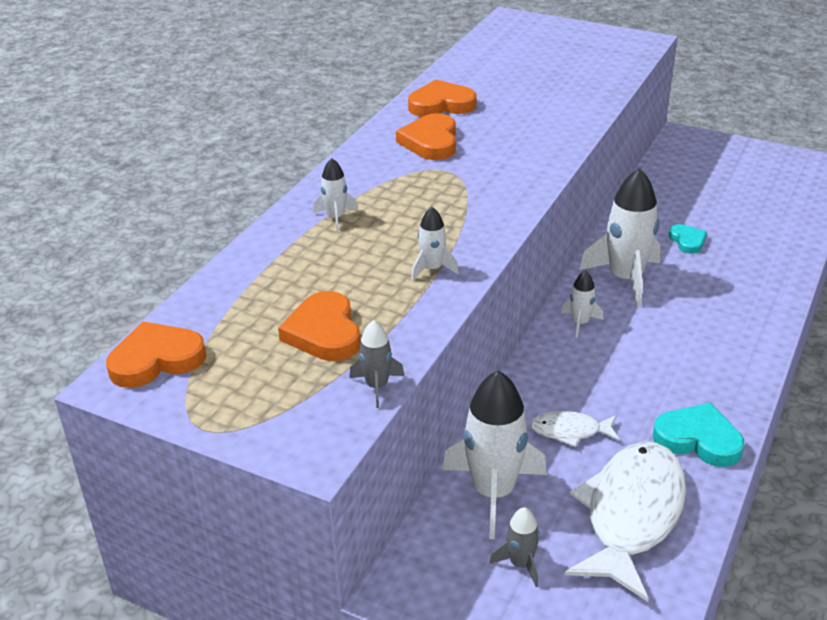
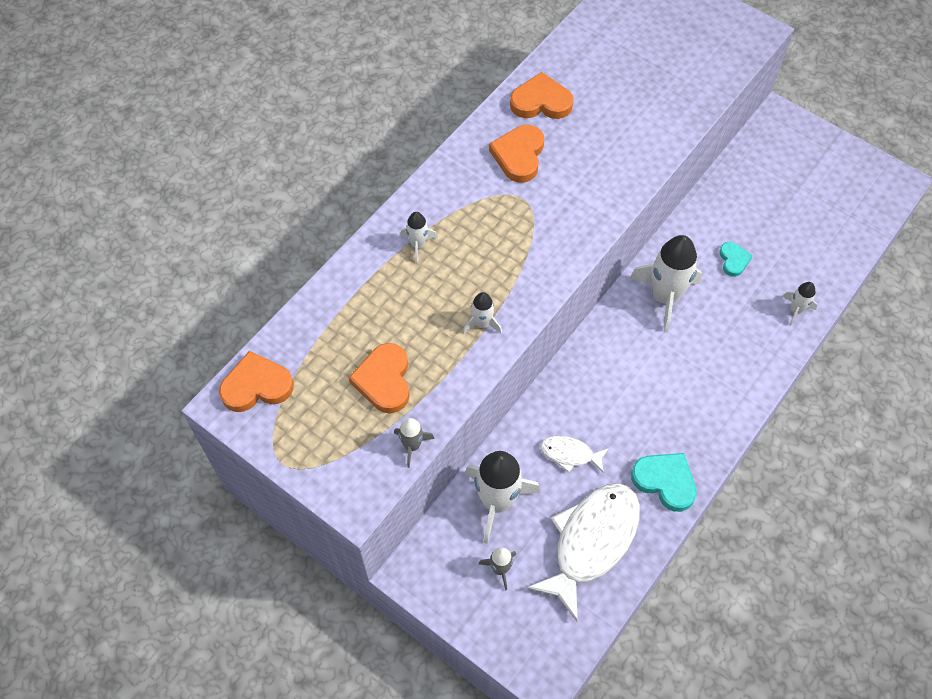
camera: 10 degrees right, 25 degrees up
(580, 323) = (611, 341): white rocket -> white rocket (796, 310)

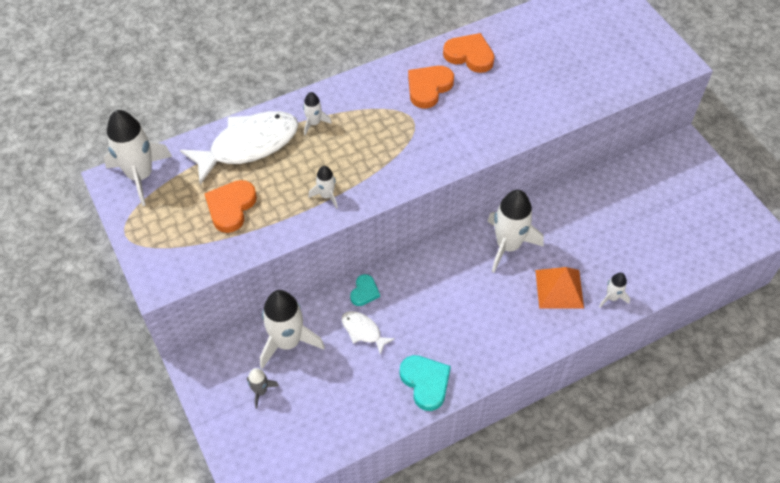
camera: 25 degrees right, 5 degrees down
(256, 386) = (140, 176): orange heart -> white rocket
(412, 445) = (222, 260): grey rocket -> none
(591, 542) = (341, 402): white fish -> white fish (248, 145)
(733, 260) = (581, 240): turquoise heart -> turquoise heart (364, 292)
(740, 322) = (559, 288): none -> orange pyramid

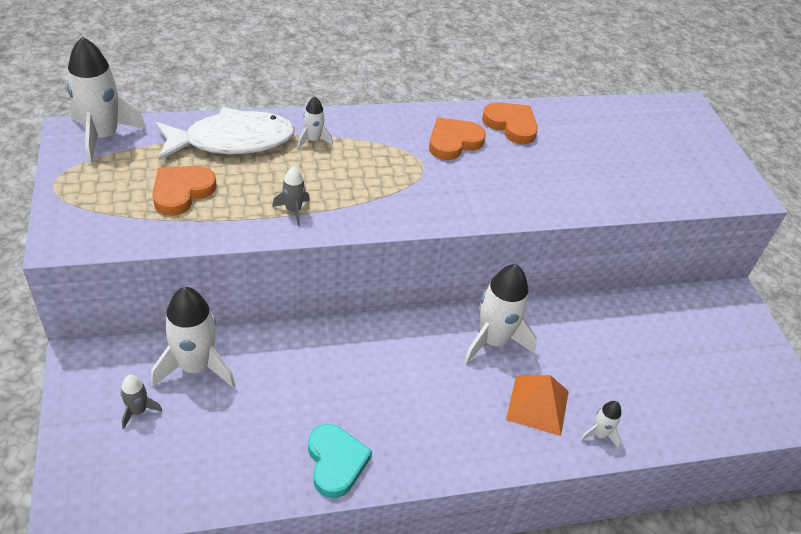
camera: 10 degrees right, 10 degrees down
(326, 195) = (293, 210): white rocket -> grey rocket
(363, 331) = (287, 381): white fish -> none
(364, 292) = (307, 340): turquoise heart -> none

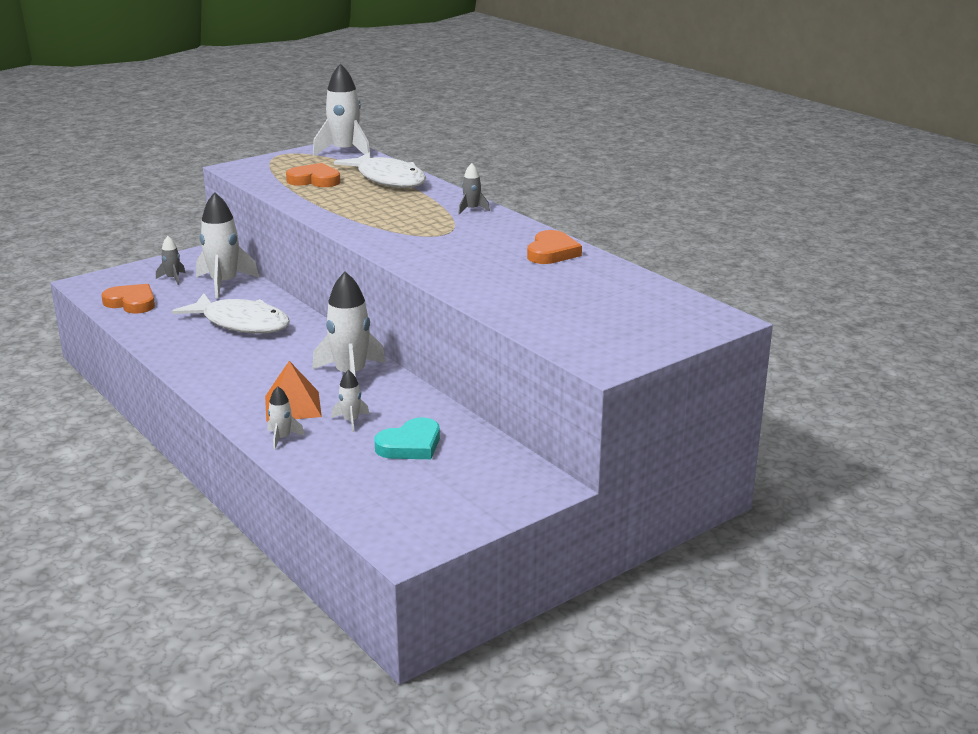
camera: 70 degrees right, 20 degrees down
(293, 210) = (333, 209): grey rocket -> grey rocket (472, 209)
(313, 140) = (424, 198): white rocket -> white rocket (351, 421)
(320, 385) = (241, 323): none -> white fish
(336, 462) = (174, 344): turquoise heart -> turquoise heart (410, 445)
(453, 142) = (492, 237): orange heart -> orange heart (131, 303)

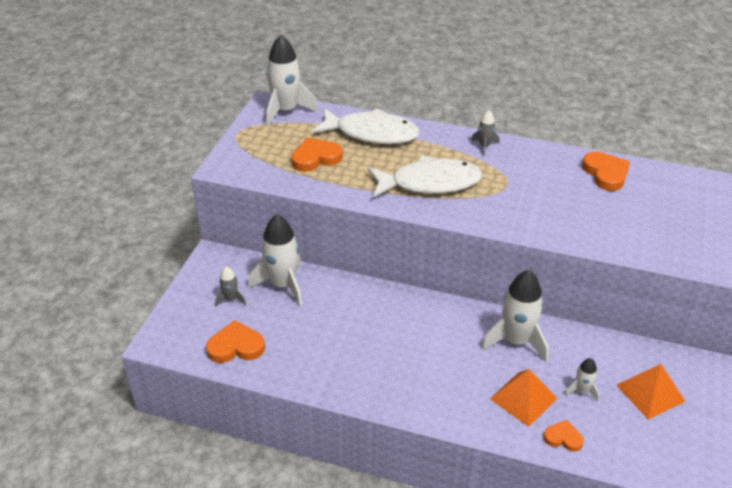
camera: 35 degrees left, 15 degrees up
(241, 323) = (361, 325): white fish -> white fish (429, 183)
(282, 438) = (563, 438): white rocket -> orange heart
(410, 445) = (650, 393): turquoise heart -> orange pyramid

